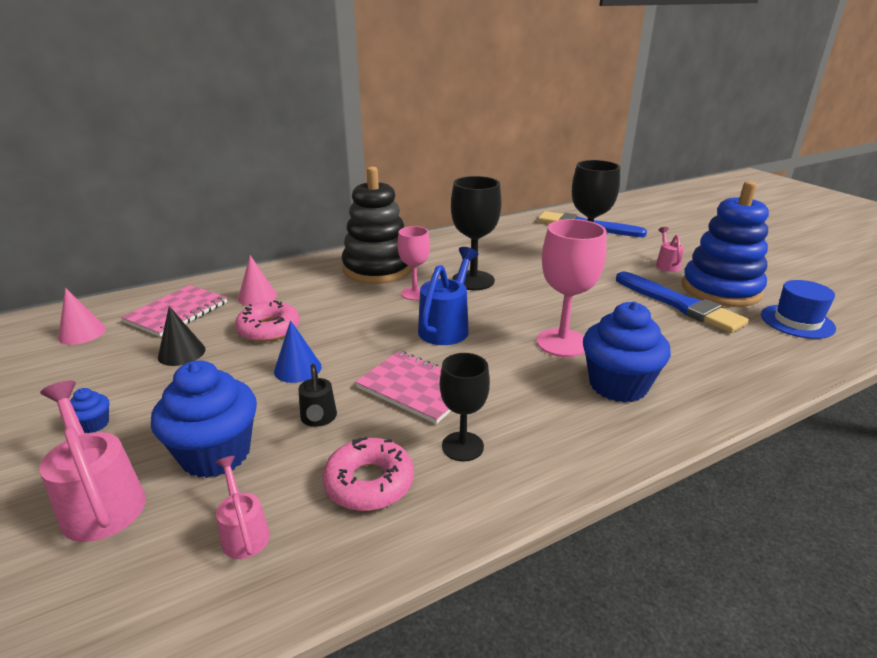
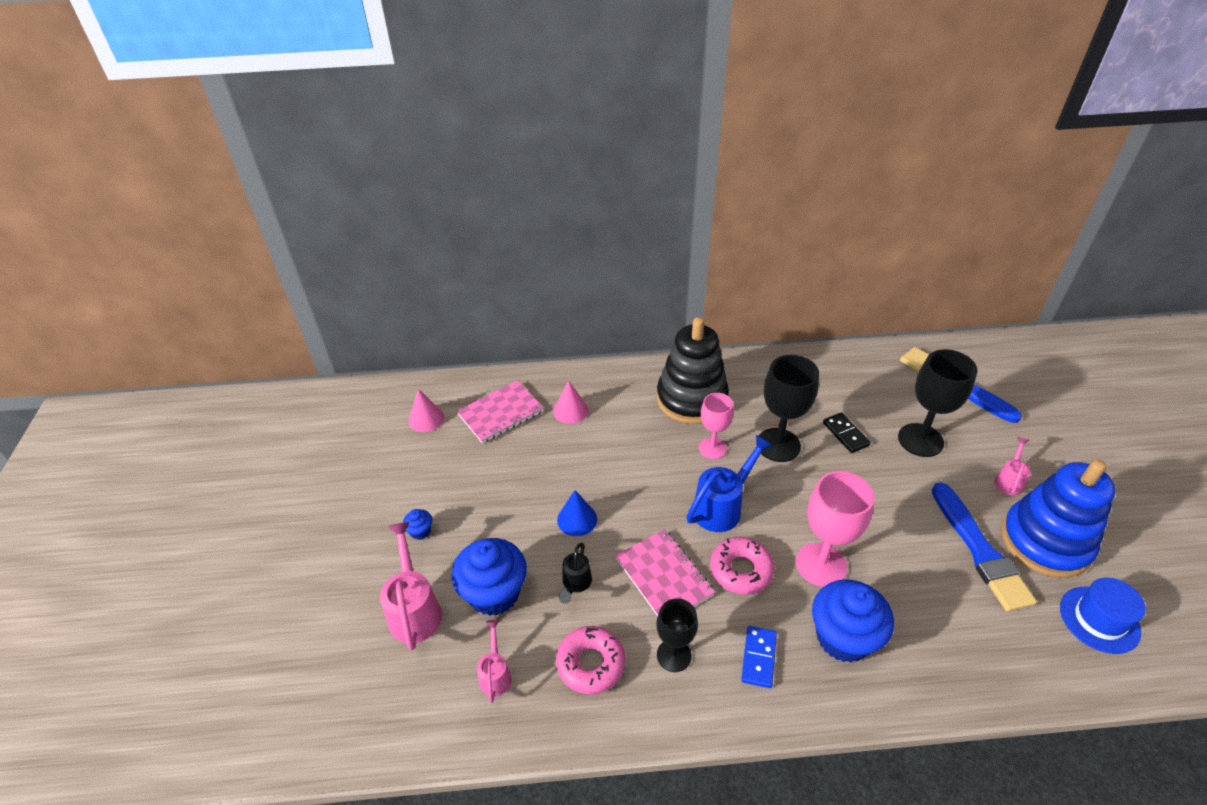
camera: 25 degrees right, 15 degrees up
(181, 353) = (494, 469): black cone -> none
(269, 329) = (568, 460): pink donut -> pink donut (741, 570)
(525, 264) = (845, 434): none -> black domino
(551, 422) = (758, 658): none -> blue domino

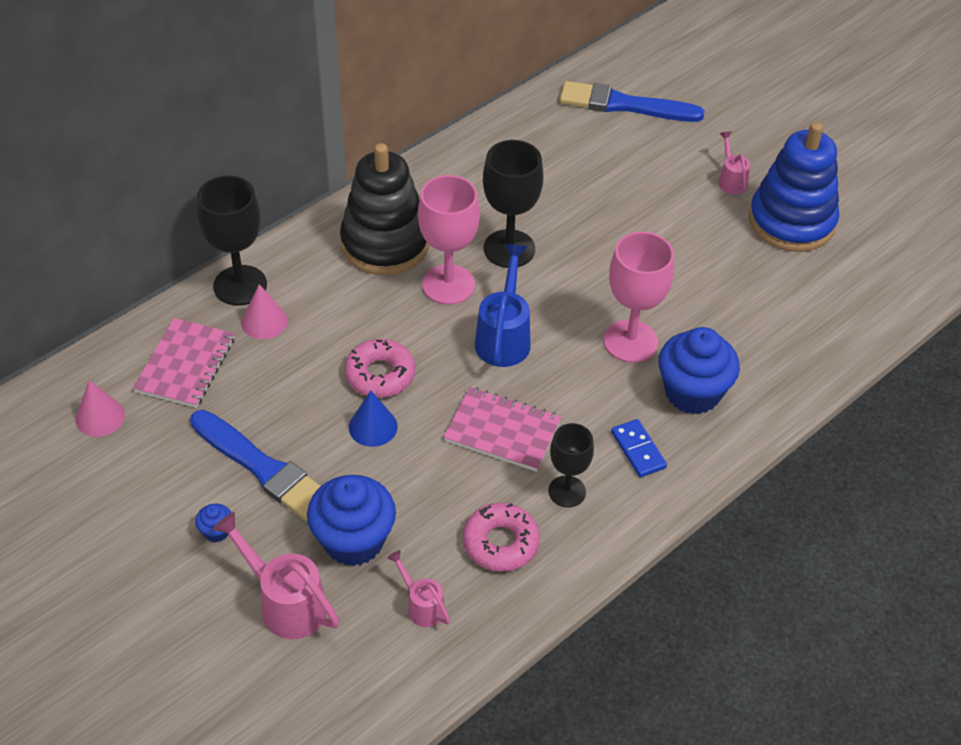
camera: 40 degrees left, 5 degrees up
(575, 584) = (426, 486): black watering can -> none
(712, 448) = (448, 285): pink goblet -> pink goblet, size x1.58
(741, 570) = (566, 385): pink donut -> pink donut (380, 375)
(845, 434) = (563, 206): black domino -> none
(920, 440) = (633, 178): black goblet -> black goblet (240, 285)
(979, 550) = (747, 256): blue brush -> blue brush (262, 468)
(1099, 619) = (867, 266): blue hat -> none

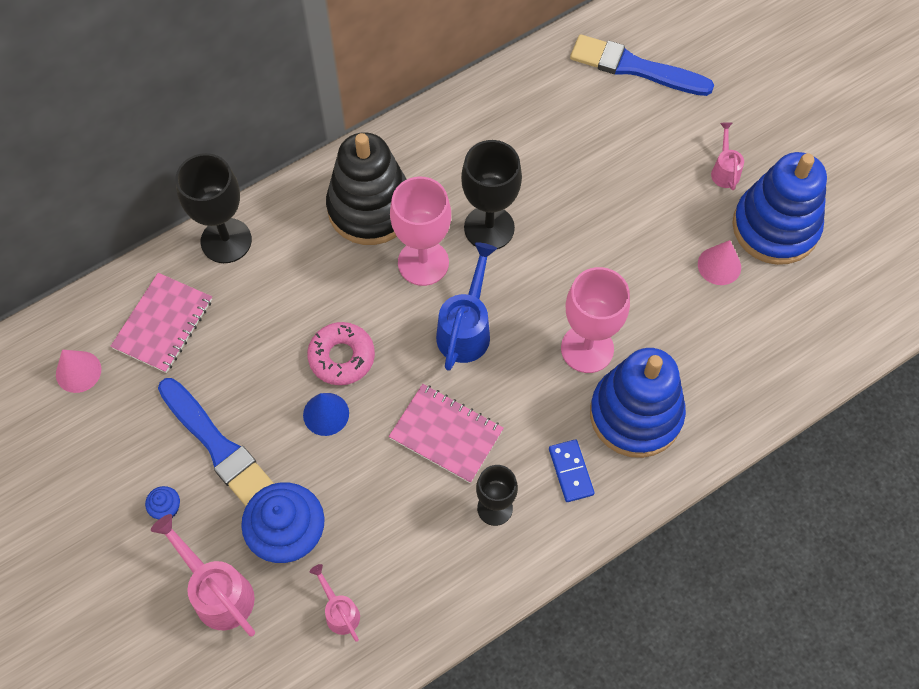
camera: 10 degrees right, 15 degrees up
(264, 321) = (243, 284): pink cone -> pink cone (719, 265)
(500, 543) = (423, 555): pink donut -> none
(692, 393) = (635, 414): blue cupcake -> blue stacking toy

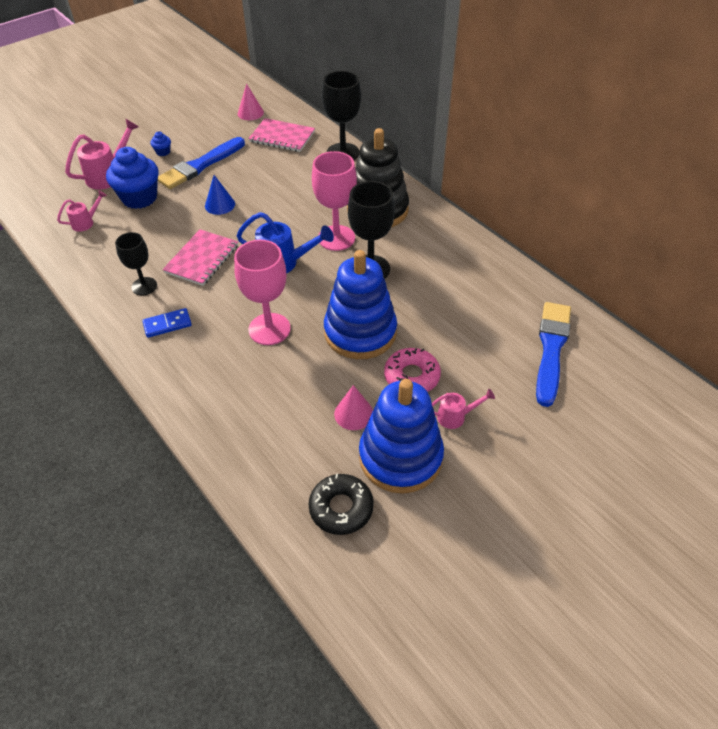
camera: 85 degrees right, 15 degrees down
(342, 357) = (260, 207): pink donut -> pink donut (411, 376)
(635, 414) = (212, 360): blue stacking toy -> blue stacking toy (360, 332)
(836, 286) = (341, 508): none -> black donut

